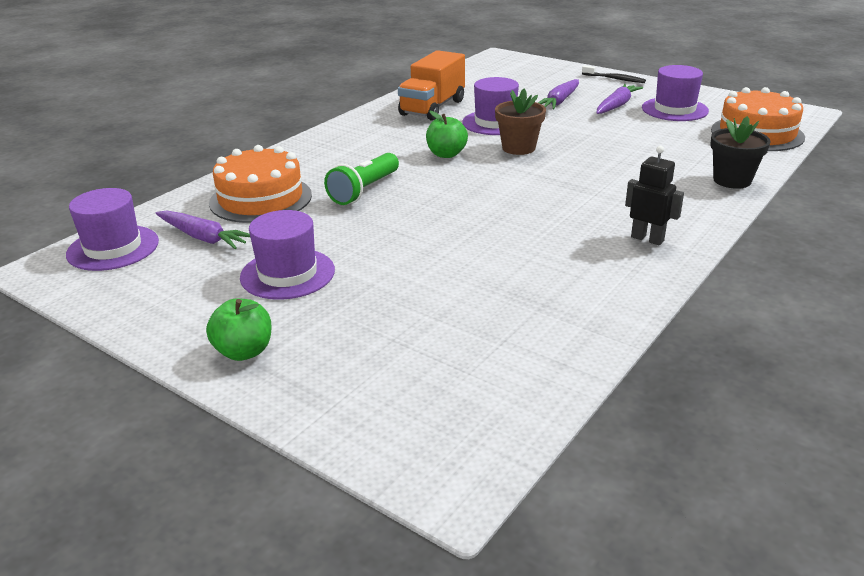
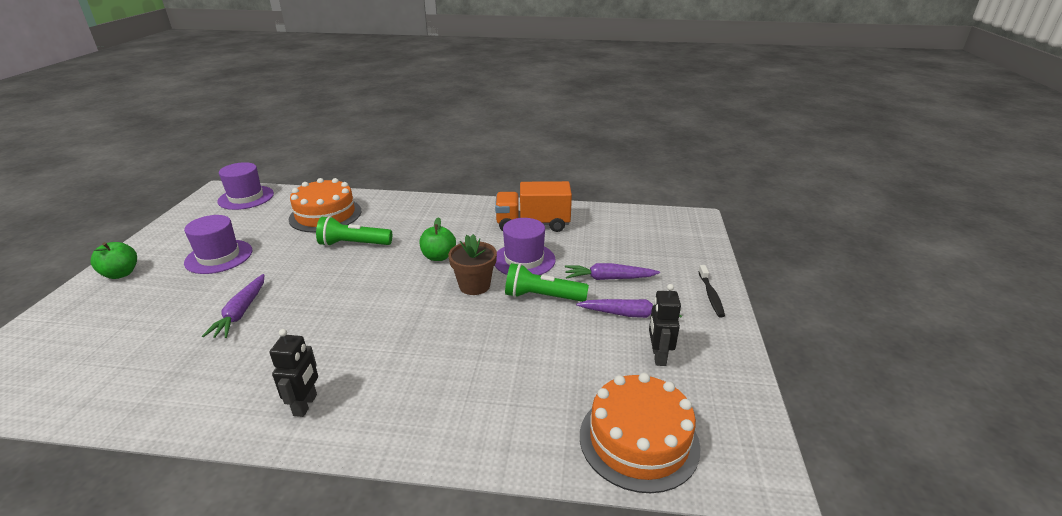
camera: 60 degrees right, 0 degrees up
(203, 238) = (264, 216): purple carrot -> purple carrot (241, 312)
(563, 127) = (542, 297): none -> green flashlight
(674, 109) = (658, 356): purple hat -> black robot
(732, 180) = (474, 441): black flower pot -> none

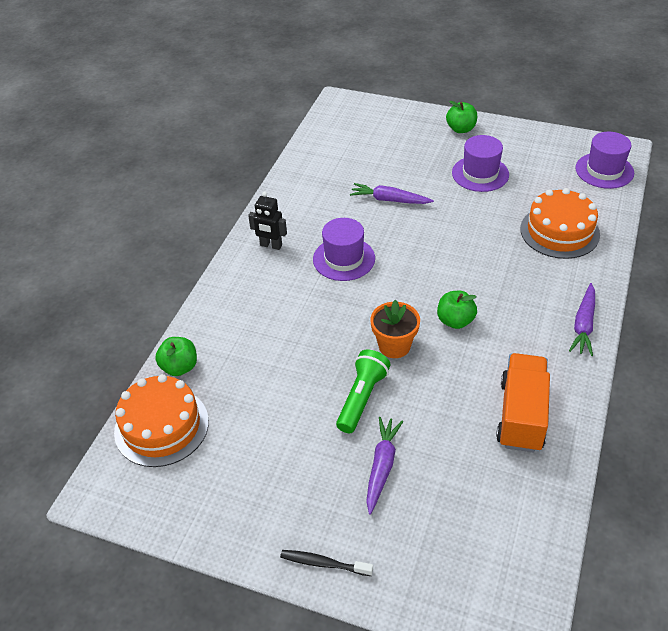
camera: 105 degrees right, 15 degrees up
(353, 244) = (491, 256): green flashlight -> none
(474, 286) = (394, 346): brown flower pot -> orange flower pot
(524, 260) = (436, 393): purple hat -> purple hat (344, 259)
(543, 448) = (179, 367): none -> green apple
(630, 314) = (312, 468): purple carrot -> purple carrot (583, 325)
(658, 356) = (244, 471): black robot -> none

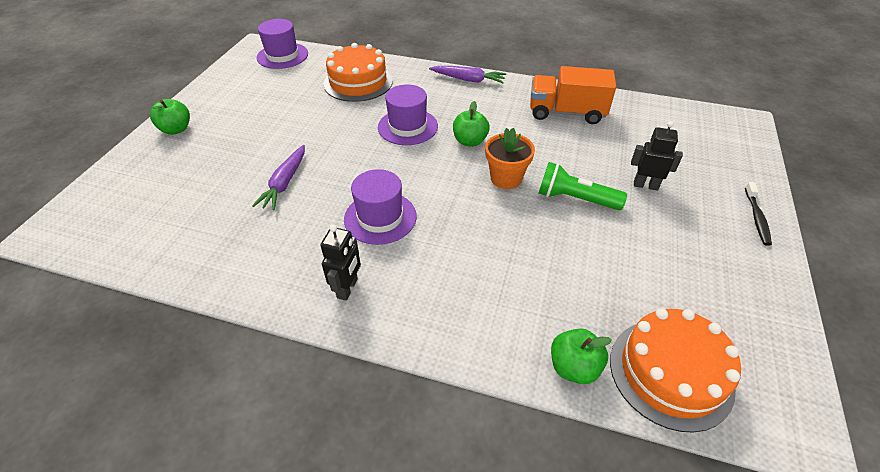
camera: 95 degrees left, 0 degrees up
(382, 466) = (645, 185): purple carrot -> black robot
(480, 174) = (261, 120): purple hat -> purple hat (408, 127)

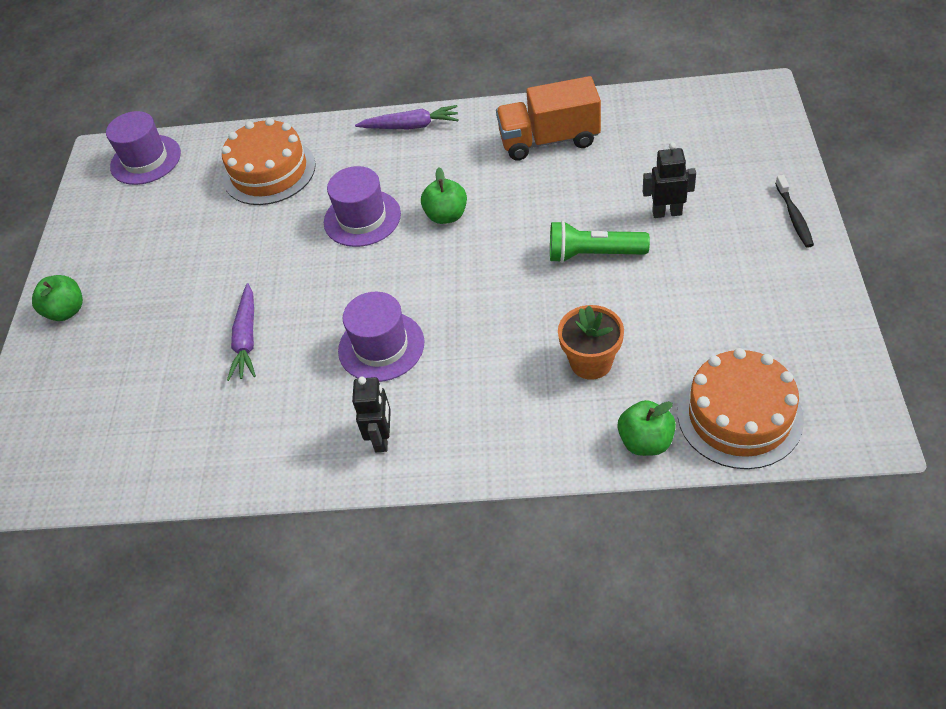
camera: 10 degrees left, 5 degrees up
(506, 178) = (507, 252): orange flower pot -> orange flower pot (591, 362)

